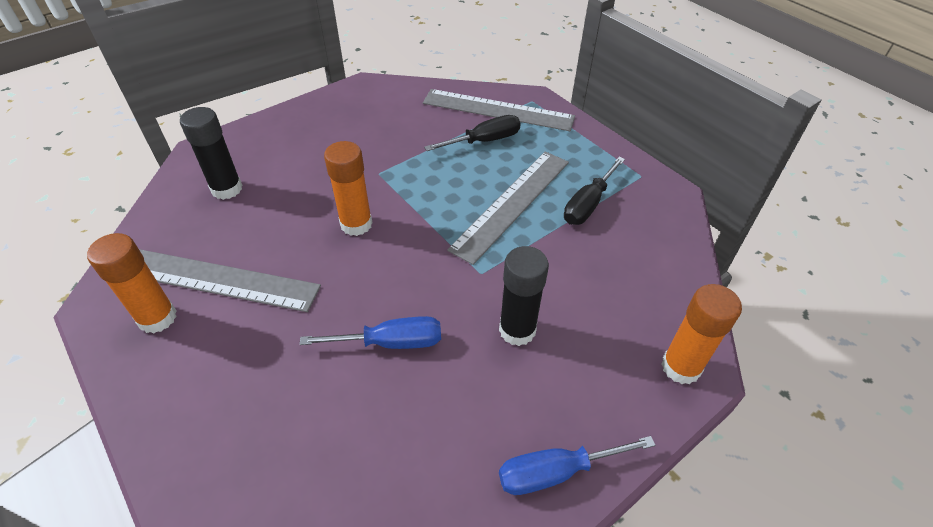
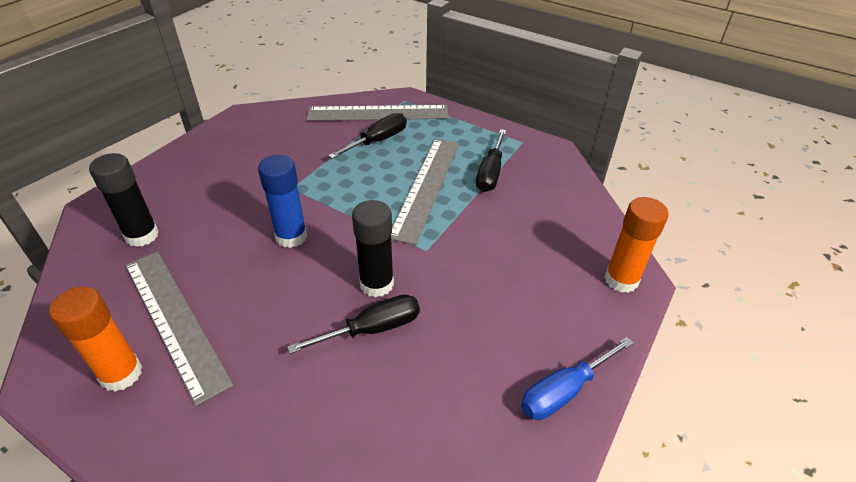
camera: 20 degrees left, 5 degrees down
(220, 280) = (175, 320): grey ruler -> grey ruler turned 60 degrees clockwise
(356, 224) = (291, 236): orange glue stick -> blue glue stick
(390, 342) = (371, 329): blue screwdriver -> black screwdriver
(517, 330) = (479, 288): black glue stick -> black glue stick (376, 284)

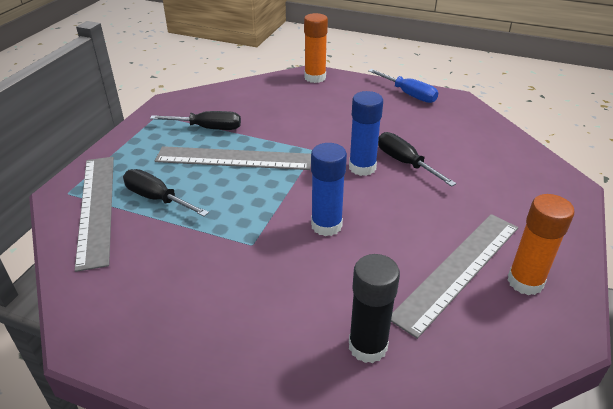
camera: 100 degrees left, 5 degrees down
(376, 284) = (362, 167): black glue stick -> blue glue stick

